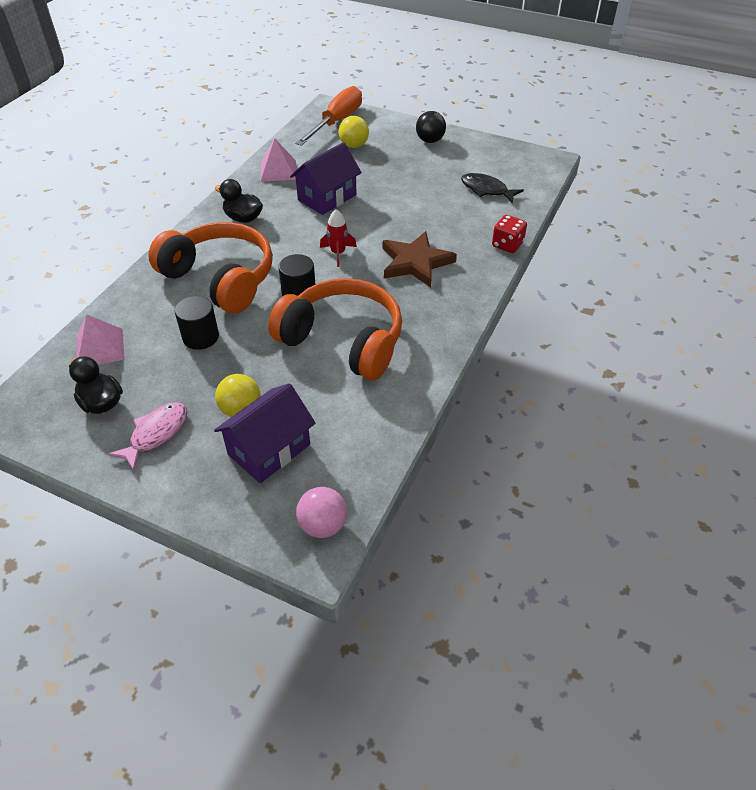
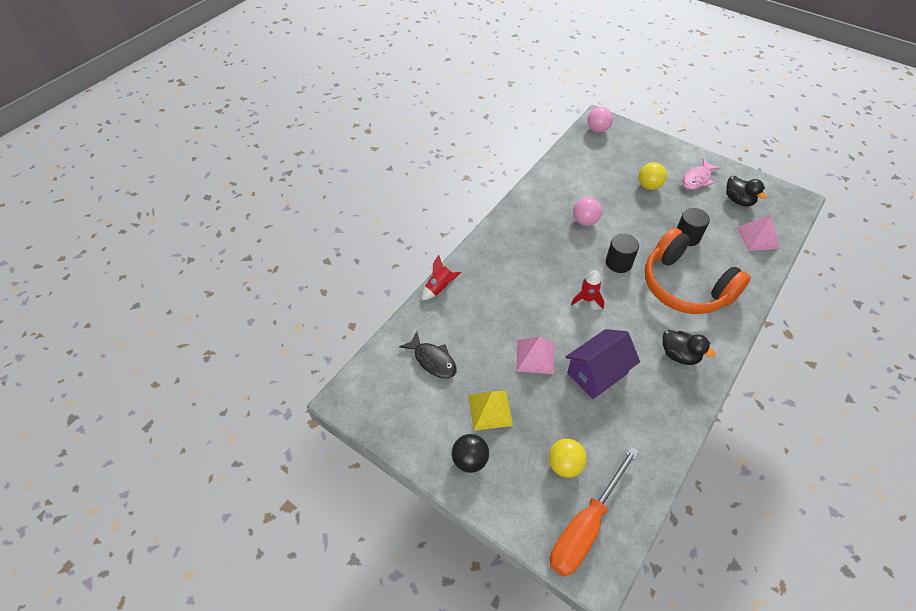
camera: 170 degrees left, 5 degrees up
(269, 449) = (628, 164): purple house -> none
(278, 170) = (653, 428): pink pyramid -> pink pyramid (535, 356)
(343, 341) = (585, 221): orange headphones -> pink ball
(415, 262) = (522, 280): brown star -> none
(422, 166) = (490, 410): none -> yellow pyramid
(507, 245) = (439, 288): red dice -> red rocket

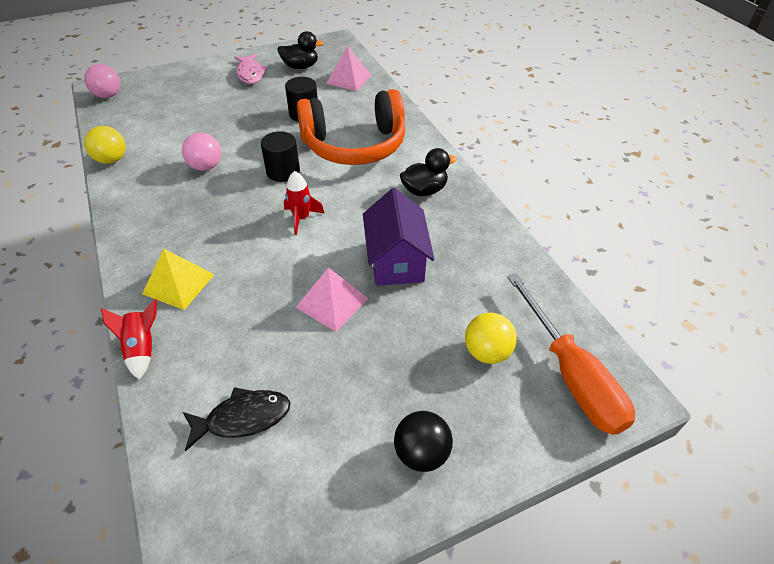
camera: 60 degrees left, 5 degrees down
(490, 410) = (367, 389): yellow pyramid -> yellow pyramid (178, 284)
(649, 186) = (220, 103): yellow ball -> yellow ball (112, 160)

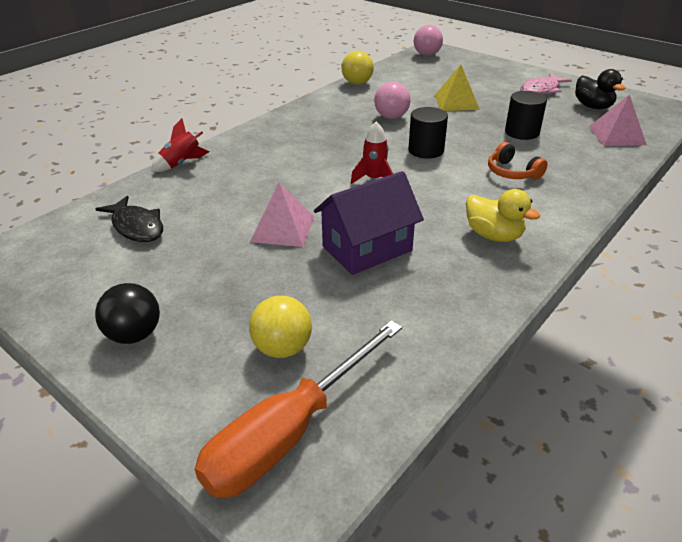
camera: 65 degrees right, 10 degrees down
(178, 284) = (251, 154): yellow pyramid -> yellow pyramid (456, 102)
(354, 145) = (512, 172): orange headphones -> orange headphones, size x0.42
(424, 190) = (493, 235): black duck -> yellow duck

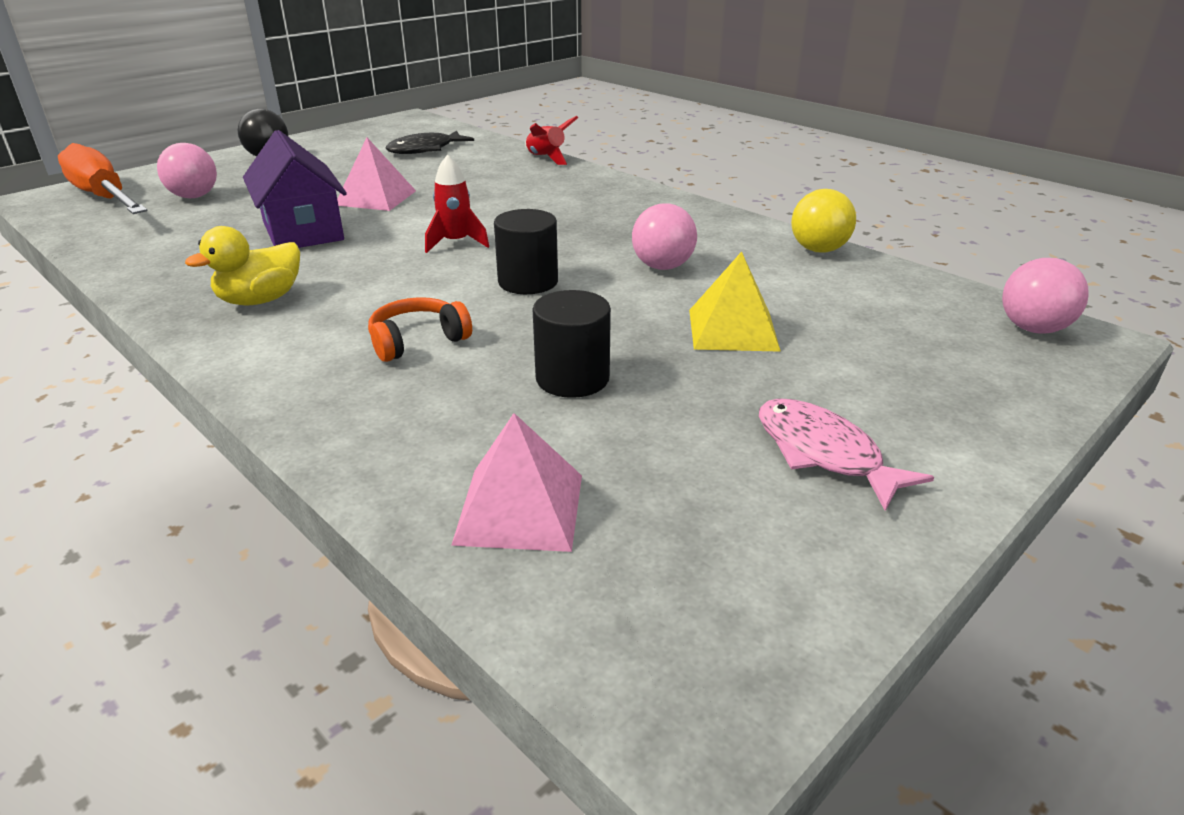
camera: 95 degrees right, 5 degrees down
(282, 348) = (194, 196): yellow ball -> pink ball
(593, 106) = (710, 519): black duck -> none

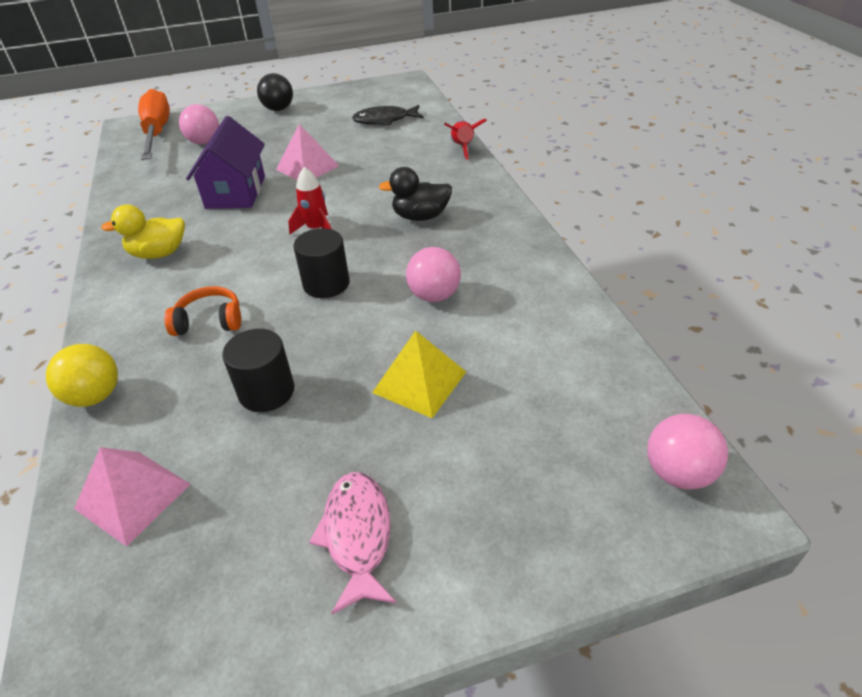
camera: 30 degrees right, 10 degrees up
(568, 214) = (420, 216): none -> black duck
(818, 250) = (580, 312): yellow ball -> yellow ball (95, 396)

